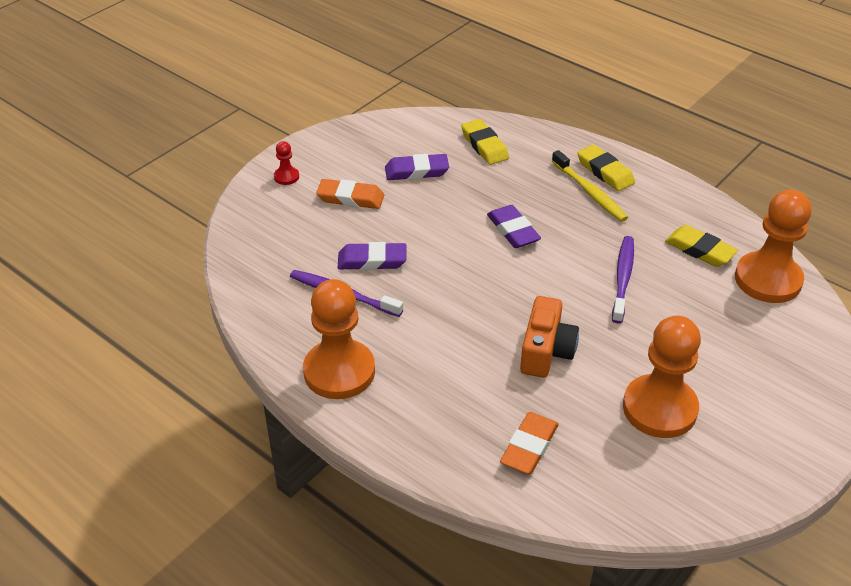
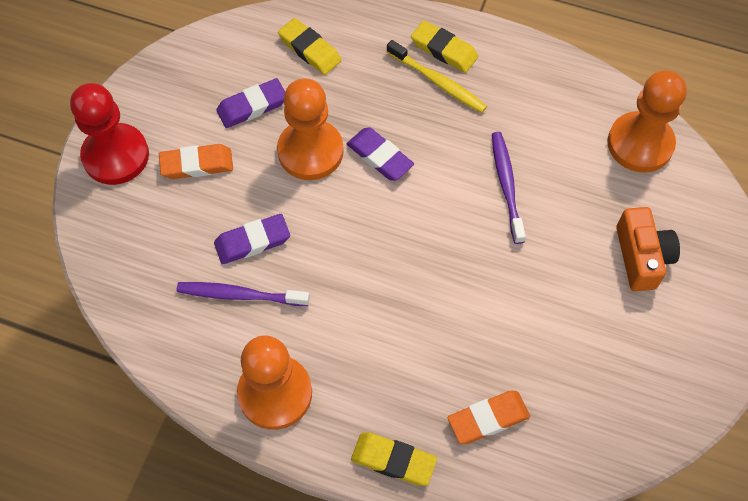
camera: 20 degrees left, 20 degrees up
(286, 177) = (116, 156): red pawn -> red pawn, size x2.34
(529, 447) = (488, 419): orange eraser -> orange eraser turned 60 degrees clockwise
(546, 351) = (464, 300): orange camera -> orange camera (641, 257)
(659, 408) = (590, 333): orange pawn -> orange pawn (310, 151)
(700, 250) = (567, 126): yellow eraser -> yellow eraser (393, 460)

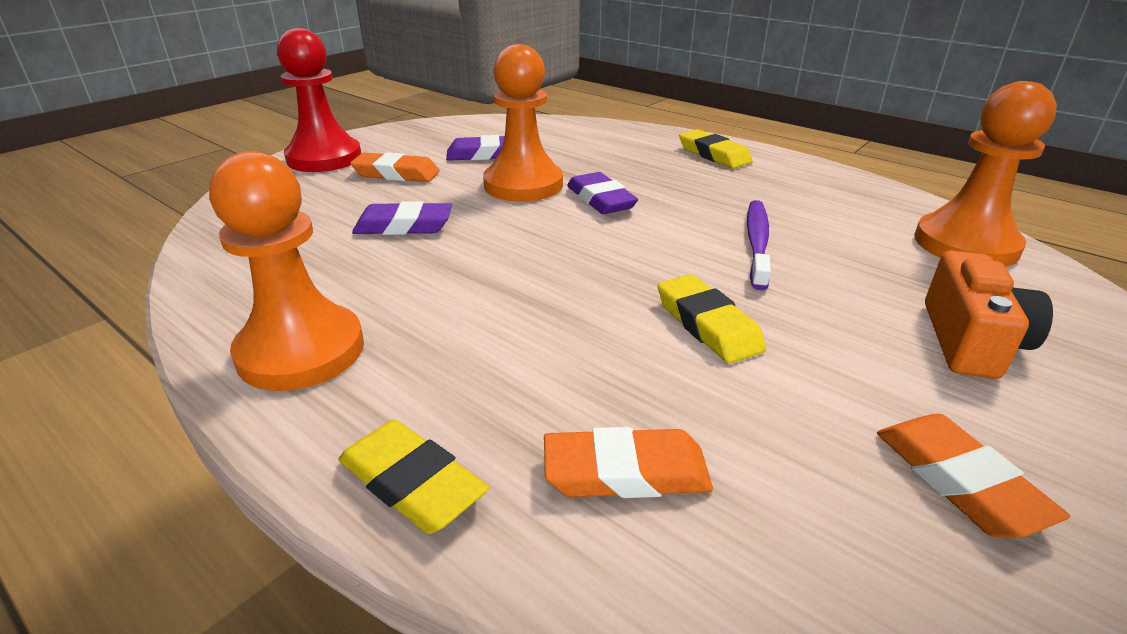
camera: 20 degrees right, 30 degrees down
(240, 295) = (348, 259): purple toothbrush -> none
(309, 50) = (569, 137): yellow eraser -> yellow eraser (707, 325)
(438, 82) = (697, 169): yellow toothbrush -> none
(635, 371) = (959, 480): none -> orange eraser

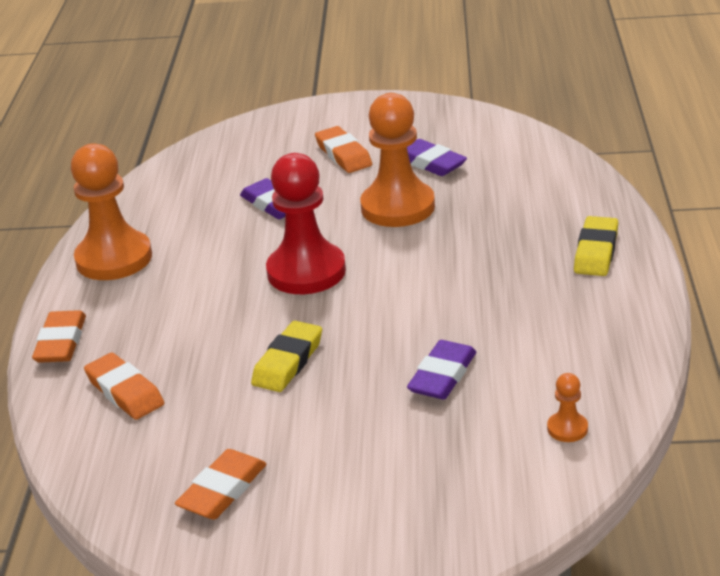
camera: 55 degrees right, 0 degrees up
(324, 158) = (328, 116): red pawn -> red pawn (306, 271)
(412, 482) = (61, 342): yellow eraser -> orange eraser
(601, 199) = (418, 247): purple eraser -> purple eraser (443, 376)
(757, 243) = (434, 337): purple toothbrush -> none
(965, 244) = (567, 428): orange pawn -> orange pawn, size x0.43
(970, 341) = (390, 464): orange camera -> none

